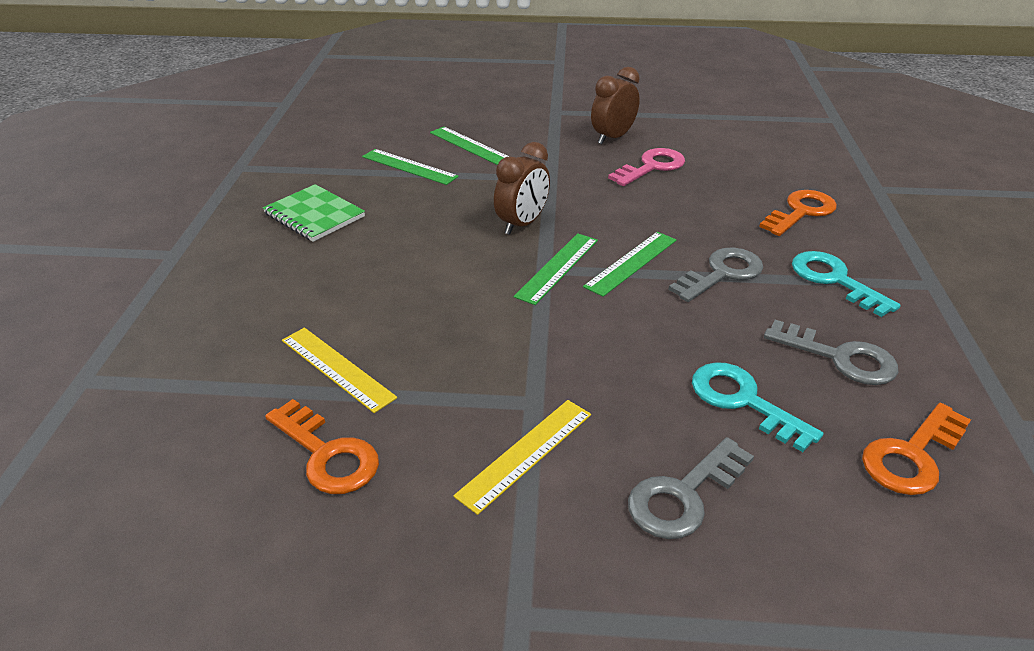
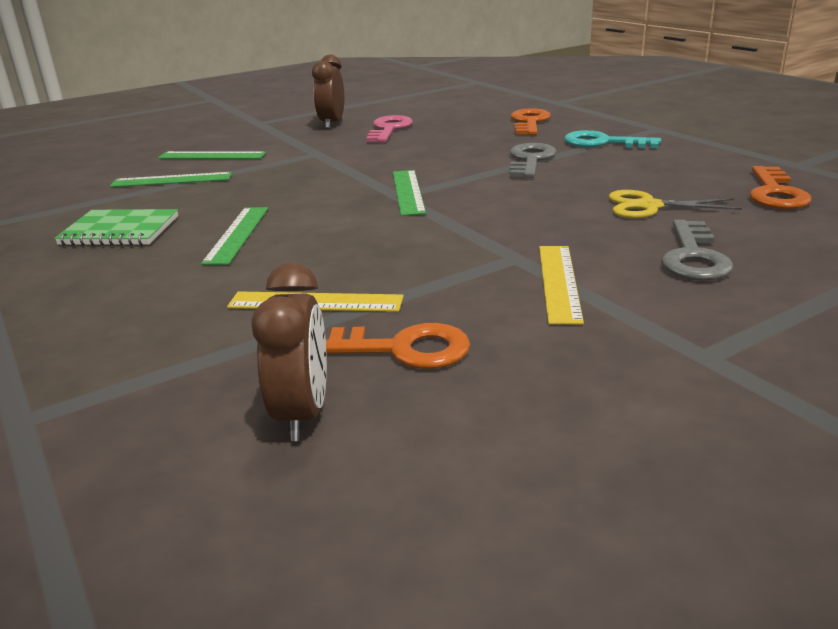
camera: 35 degrees left, 10 degrees down
(522, 224) = (337, 180): brown clock -> brown clock (303, 414)
(631, 263) = (459, 174): green ruler -> green ruler (237, 234)
(743, 401) = (648, 206): turquoise key -> yellow scissors
(840, 358) = (667, 171): grey key -> none

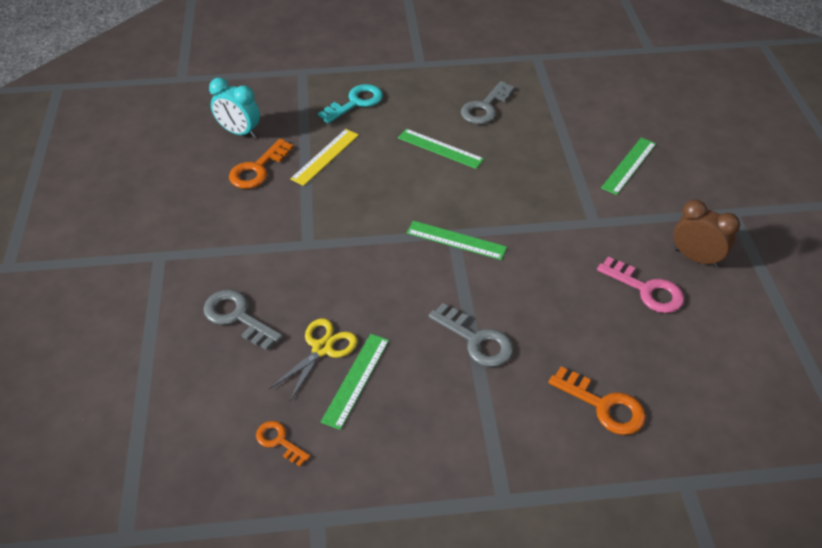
camera: 115 degrees right, 20 degrees up
(120, 231) = (485, 107): green notebook -> grey key
(172, 180) = (575, 138): green ruler -> green ruler (356, 380)
(303, 414) = (239, 132): brown clock -> turquoise clock
(559, 282) = (264, 245): yellow ruler -> none
(603, 143) = (489, 420): turquoise key -> turquoise key (356, 103)
(775, 193) = (279, 441): orange key -> orange key, size x0.61

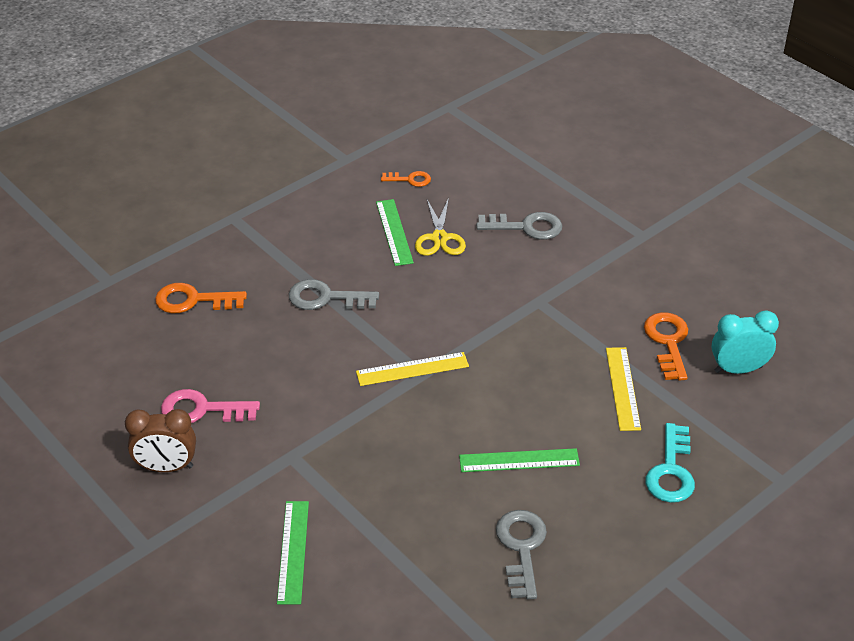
camera: 145 degrees right, 5 degrees down
(456, 240) = (412, 369): green ruler -> yellow ruler

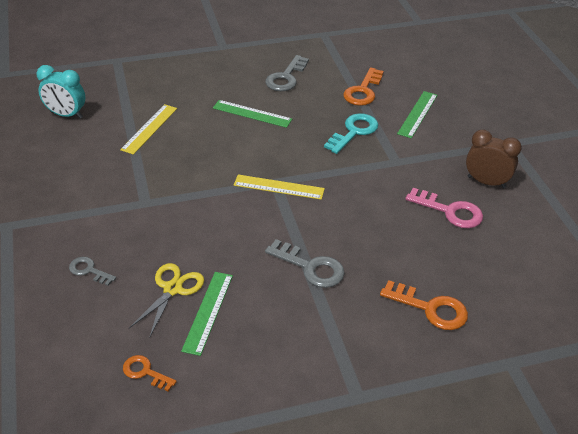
camera: 155 degrees left, 0 degrees up
(526, 227) = (89, 270): grey key -> grey key, size x0.61
(668, 342) = (88, 144): orange key -> orange key (363, 91)
(671, 471) = (170, 82): turquoise key -> turquoise key (354, 132)

